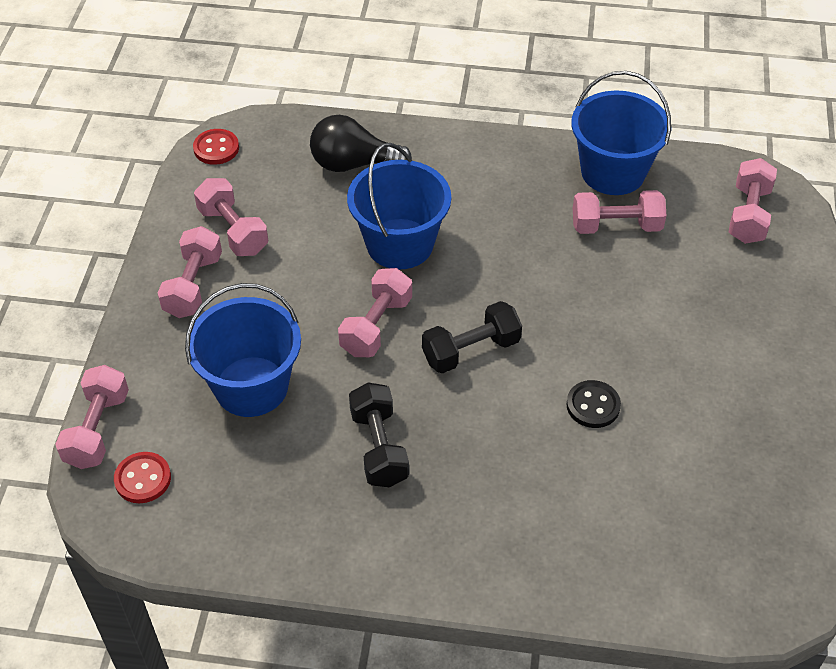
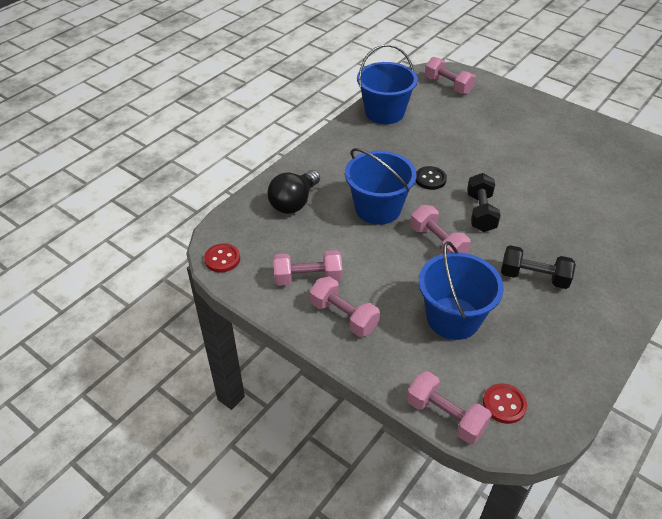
camera: 60 degrees left, 5 degrees down
(593, 405) = (545, 184): black button -> black button (430, 179)
(616, 226) = (424, 127): pink dumbbell -> none

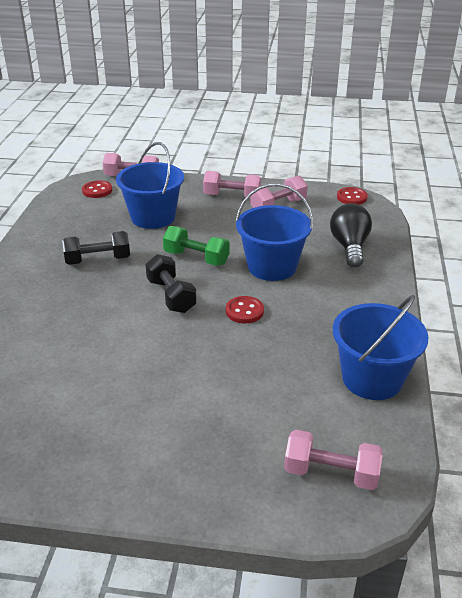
camera: 150 degrees right, 10 degrees down
(430, 179) = (244, 311): black button -> red button
(437, 243) = (196, 258): pink dumbbell -> green dumbbell

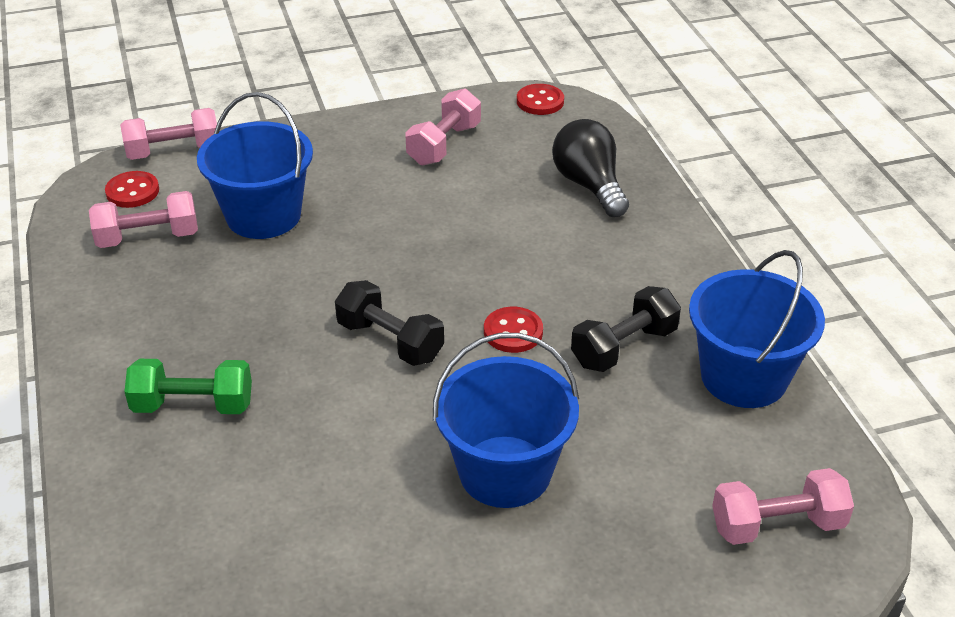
camera: 25 degrees left, 5 degrees up
(98, 260) = (230, 315): black dumbbell -> black dumbbell (624, 347)
(196, 258) = (383, 267): green dumbbell -> green dumbbell (193, 405)
(232, 196) = (362, 145): pink dumbbell -> pink dumbbell (148, 237)
(272, 266) = (503, 249): blue bucket -> blue bucket (505, 472)

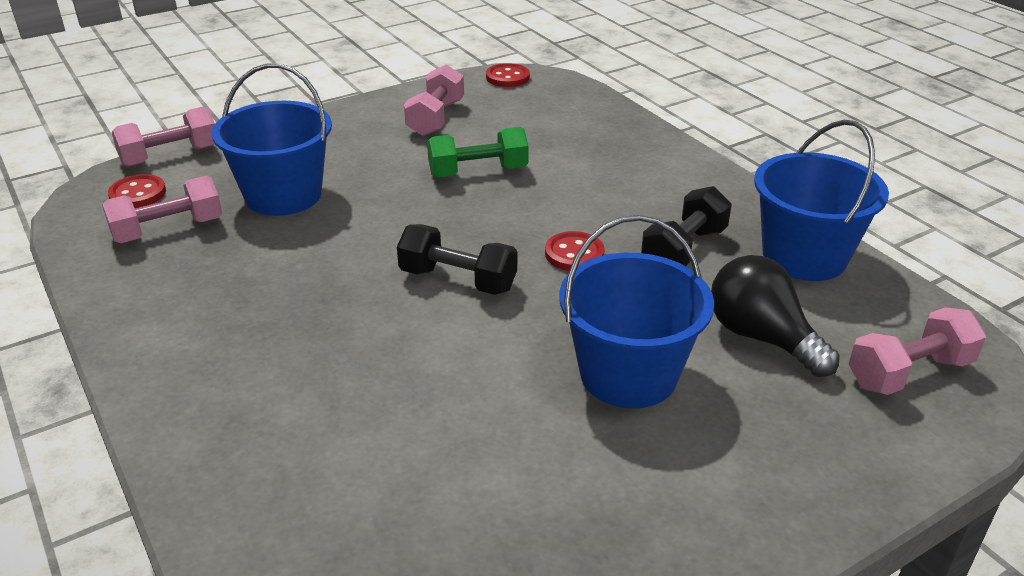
camera: 15 degrees left, 5 degrees down
(193, 405) = (273, 372): green dumbbell -> green dumbbell (478, 172)
(589, 185) = (584, 131): black light bulb -> black light bulb (761, 337)

